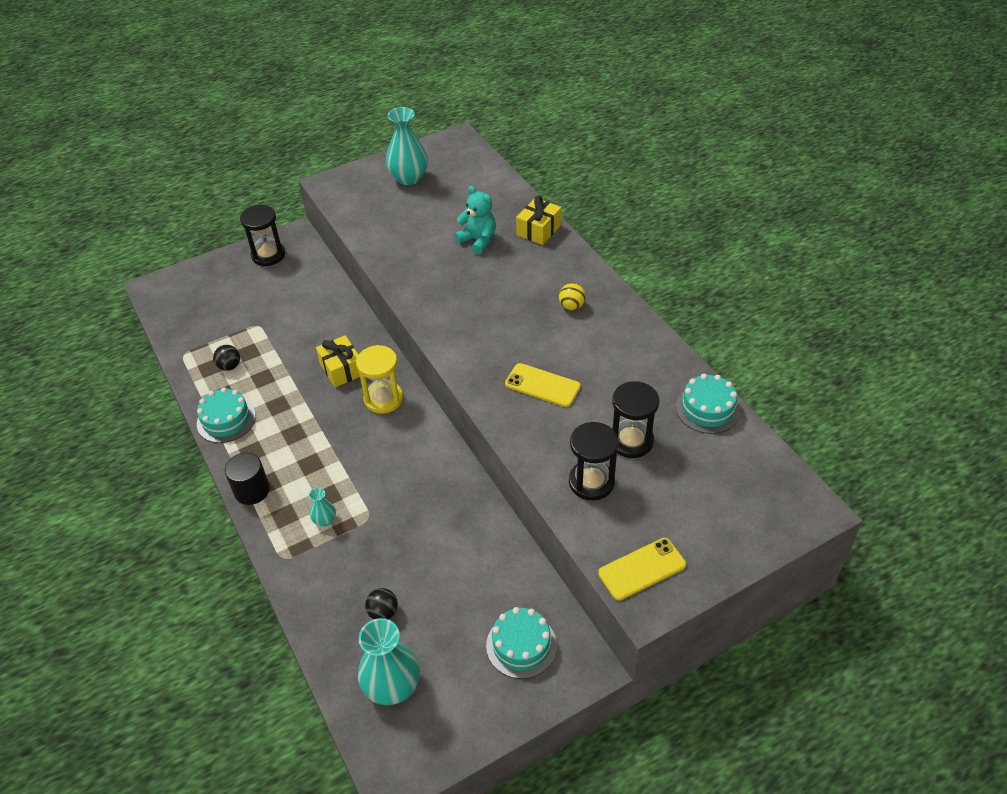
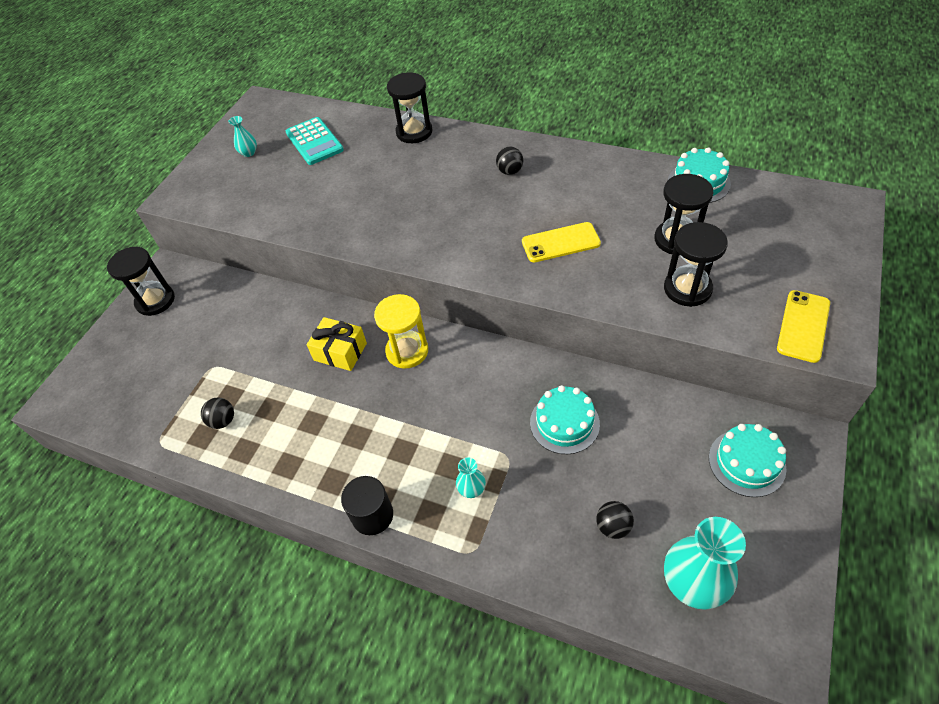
camera: 35 degrees left, 5 degrees up
(226, 420) = (273, 471): turquoise cake -> turquoise cake (564, 423)
(409, 178) = (249, 153): turquoise vase -> turquoise vase, size x0.48
(460, 195) = (314, 142): none -> turquoise calculator
(478, 240) = (372, 167): turquoise teddy bear -> none
(538, 230) = (414, 132): yellow gift -> black hourglass
(571, 306) = (510, 171): yellow ball -> black ball

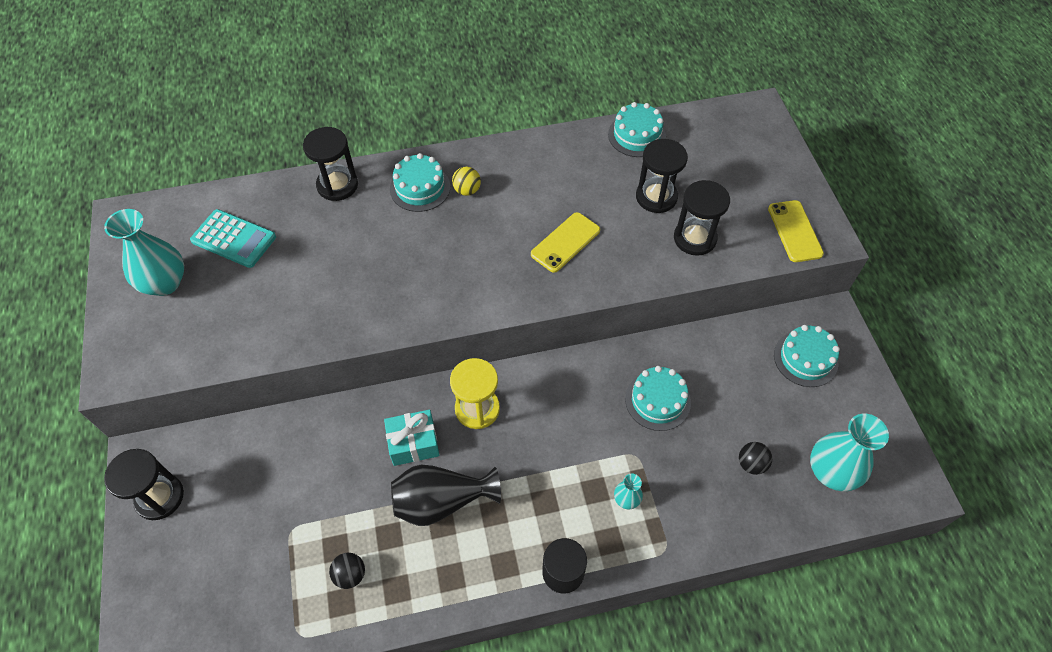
camera: 40 degrees left, 5 degrees up
(249, 153) = (164, 283): turquoise vase -> turquoise vase, size x2.07
(325, 405) = (441, 501): none -> black vase
(340, 352) = (413, 443): yellow gift -> turquoise gift
(474, 156) = (420, 188): none -> turquoise cake
(510, 171) = (467, 190): black ball -> yellow ball

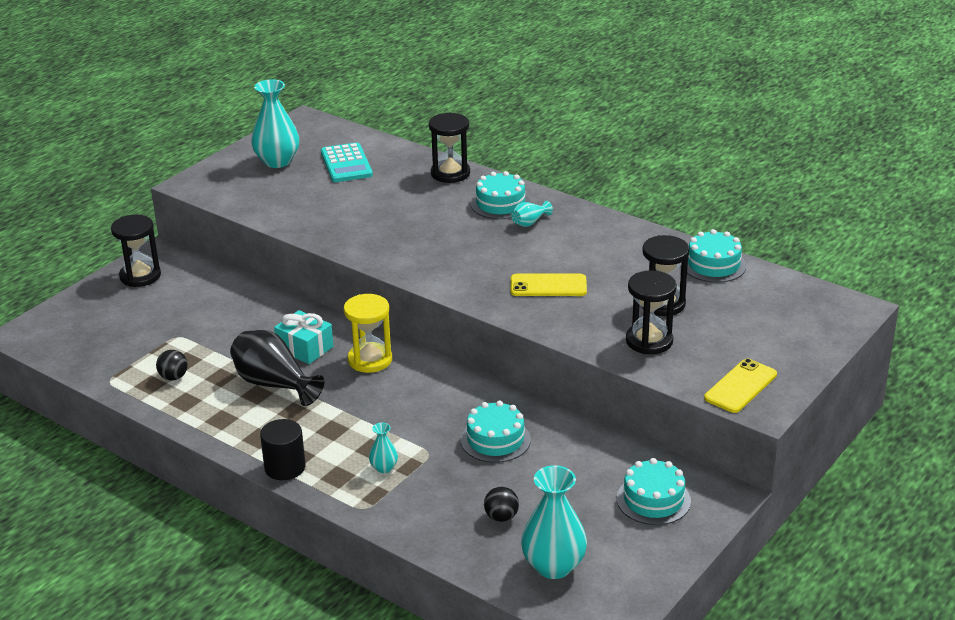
camera: 50 degrees right, 25 degrees down
(467, 190) = (529, 222): yellow ball -> turquoise vase

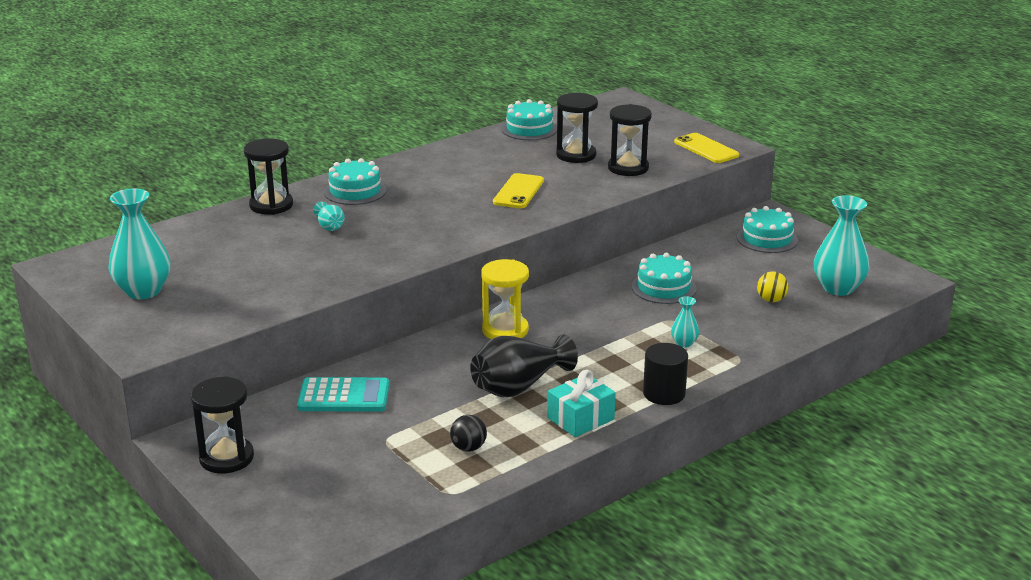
camera: 75 degrees left, 5 degrees down
(305, 348) = (461, 363): turquoise gift -> turquoise gift (580, 418)
(346, 164) = (193, 253): turquoise calculator -> turquoise calculator (344, 396)
(501, 517) = (771, 300): black ball -> yellow ball
(529, 222) = (402, 184): turquoise vase -> turquoise vase (329, 226)

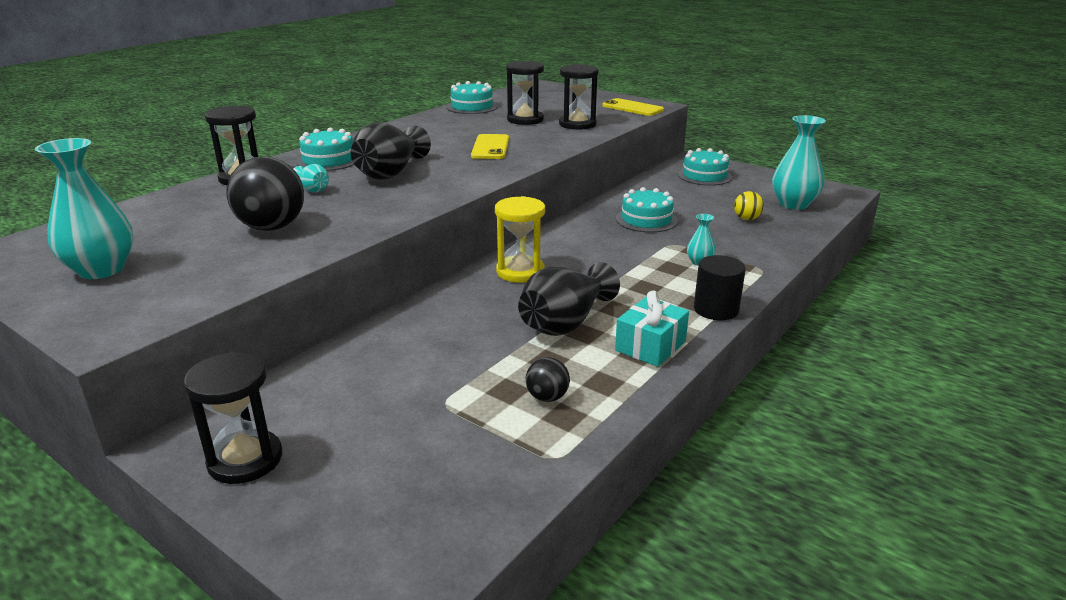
camera: 15 degrees left, 0 degrees up
(283, 265) = (272, 227): none -> black ball
(344, 396) = (374, 360): turquoise calculator -> none
(407, 215) = (390, 173): none -> black vase

